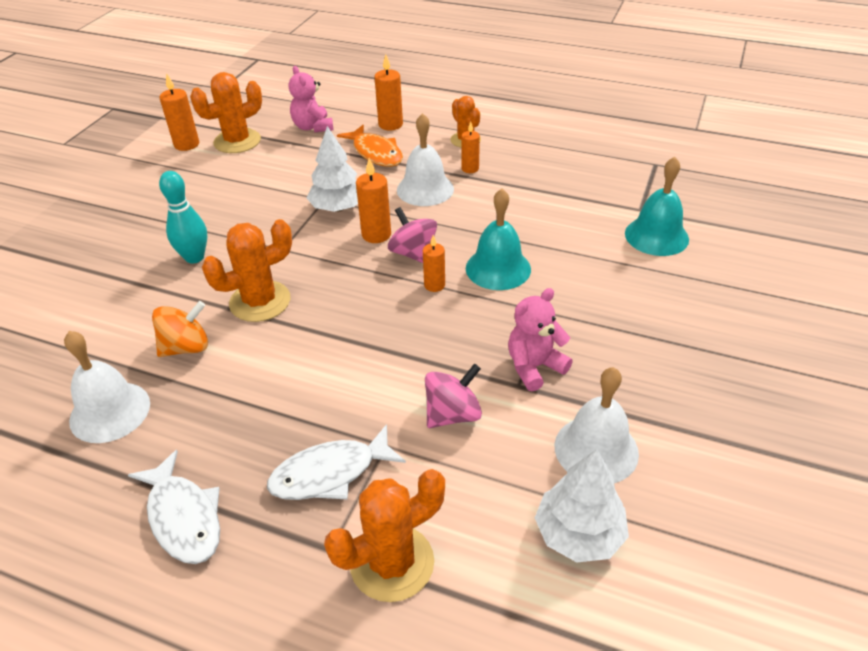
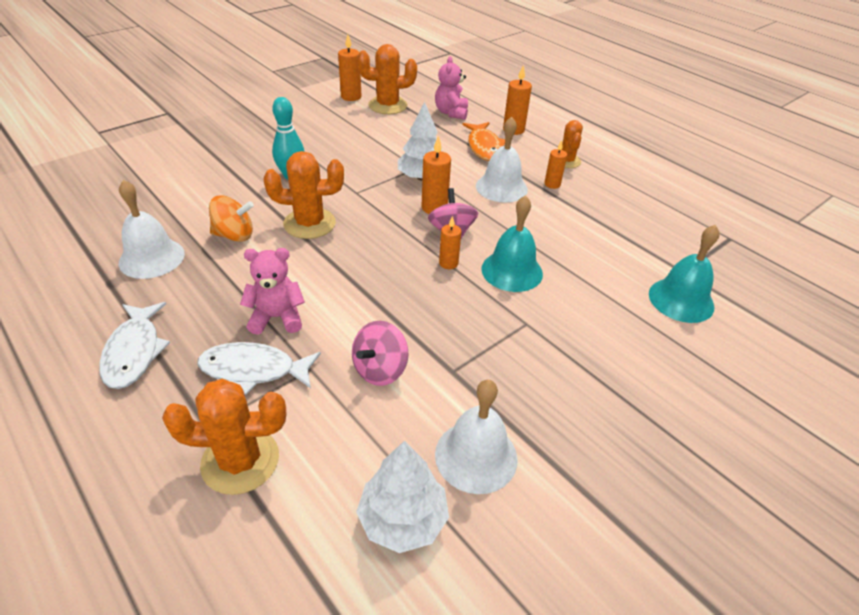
camera: 25 degrees right, 0 degrees up
(452, 414) = (380, 369): pink spinning top -> pink spinning top turned 135 degrees clockwise
(534, 367) = (478, 362): pink teddy bear -> pink teddy bear (277, 317)

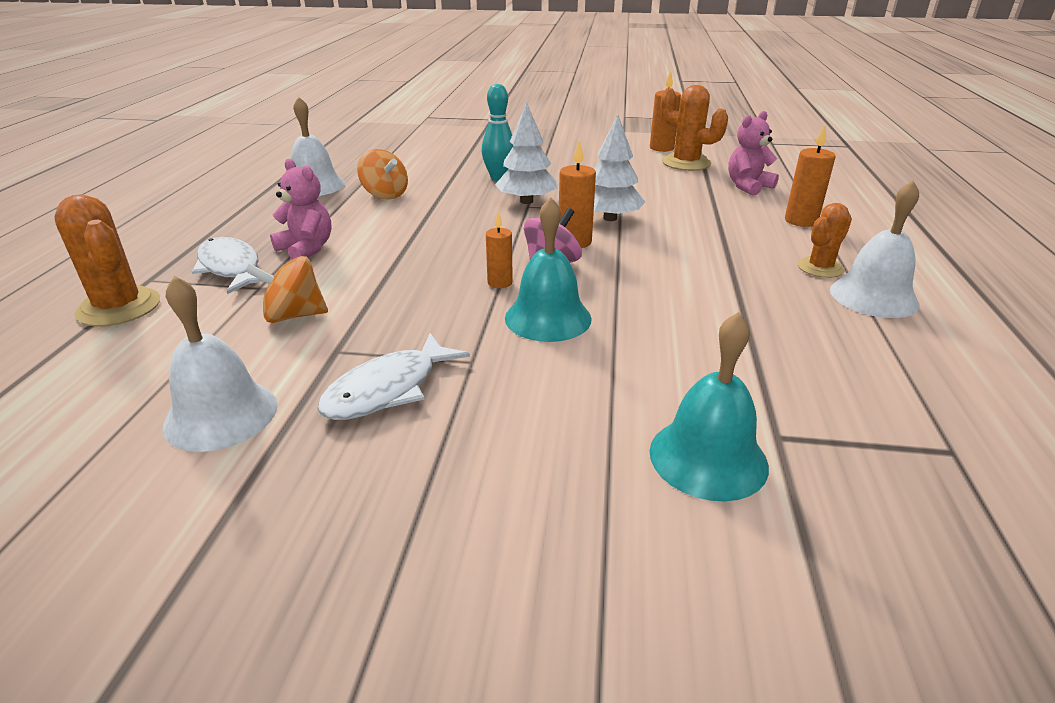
camera: 50 degrees right, 10 degrees down
(134, 352) = (204, 224): white fish -> white fish (388, 389)
(309, 223) = (448, 209): orange cactus -> none
(380, 369) = (294, 315): pink spinning top -> orange spinning top
(402, 519) = (99, 409): white tree -> white tree (526, 201)
(484, 147) = (730, 221): orange fish -> none
(501, 187) = (681, 256): white bell -> white bell (873, 296)
(552, 184) = (753, 278): orange candle -> none

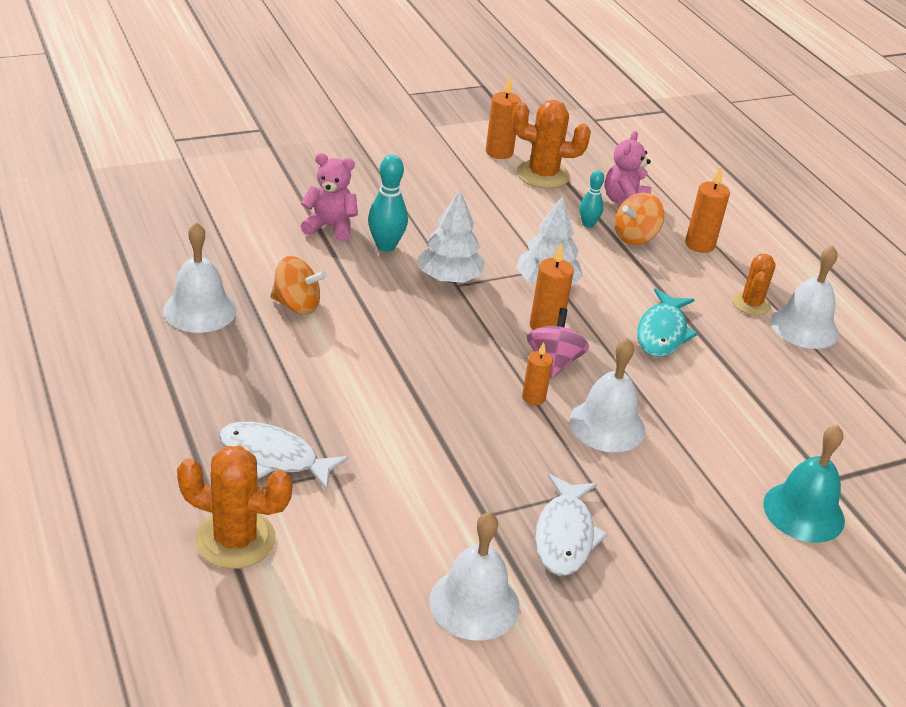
camera: 35 degrees left, 5 degrees up
(294, 315) = (407, 492): orange spinning top -> orange spinning top (635, 237)
(306, 249) = (315, 409): pink teddy bear -> pink teddy bear (330, 227)
(548, 318) = (607, 425): turquoise bell -> white bell
(691, 268) = (662, 332): none -> turquoise fish
(695, 193) = (588, 224): none -> turquoise bowling pin

